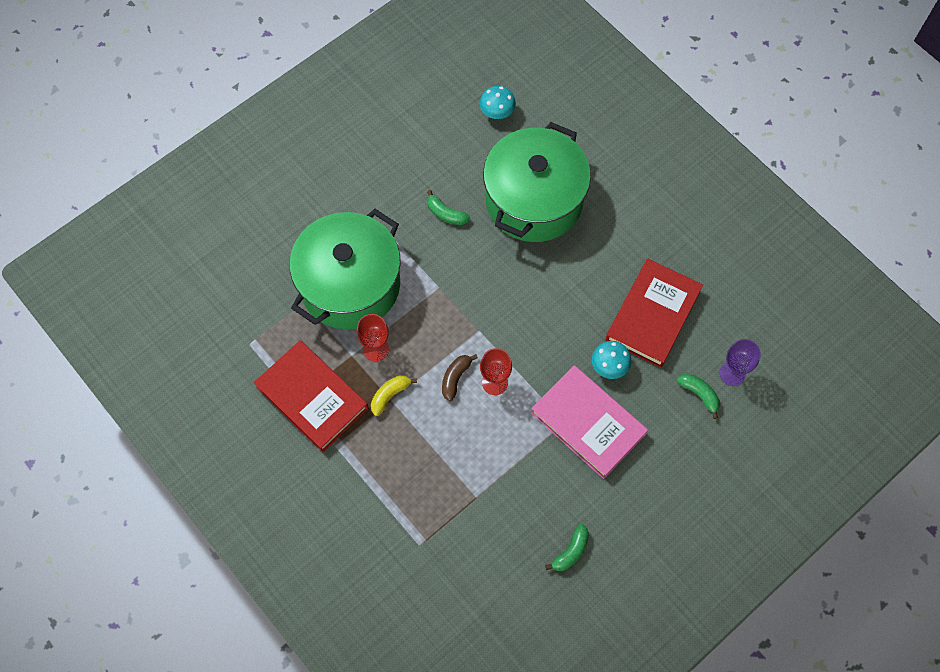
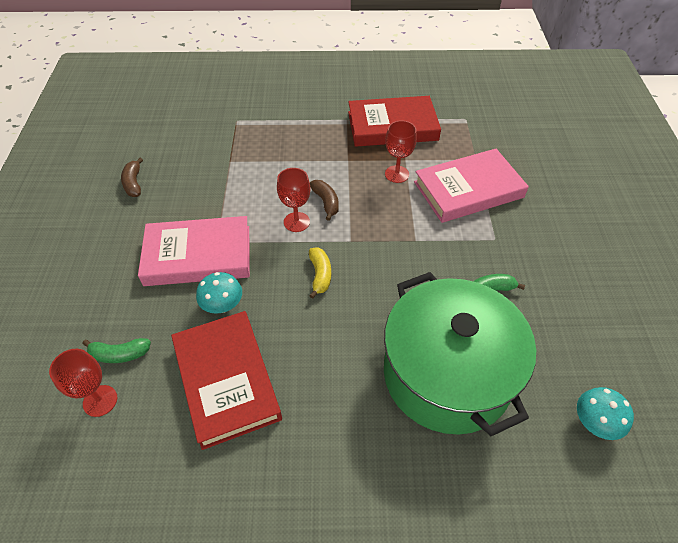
camera: 130 degrees right, 15 degrees down
(350, 285) = (468, 190): green pot -> pink book
(390, 395) = (352, 161): yellow banana -> yellow banana (320, 275)
(571, 551) = (134, 183): green banana -> brown banana
(732, 373) = (100, 401): purple goblet -> red goblet

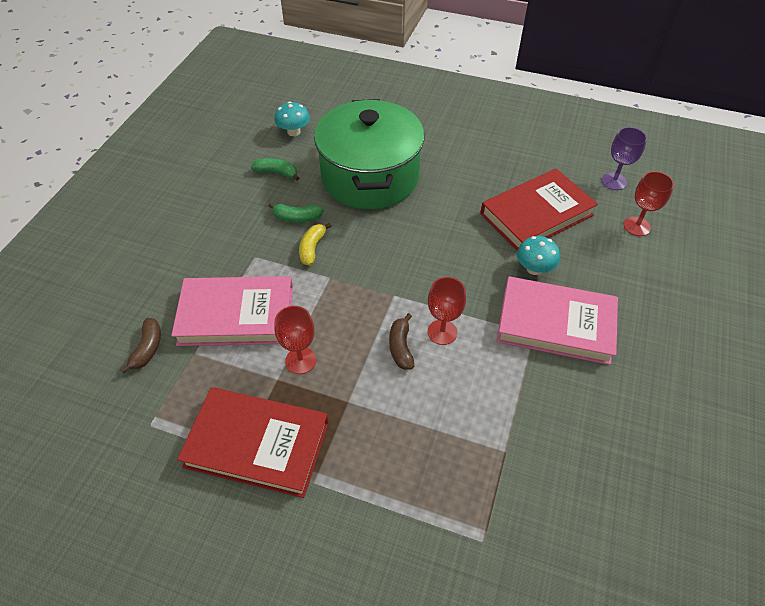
camera: 160 degrees left, 0 degrees up
(120, 354) = (626, 254): green banana -> green banana (276, 173)
(120, 477) = (614, 181): none -> purple goblet
(134, 183) = (640, 452): brown banana -> brown banana (147, 348)
(227, 380) = (536, 214): red book -> red book turned 60 degrees clockwise
(320, 275) = (437, 270): yellow banana -> yellow banana (312, 248)

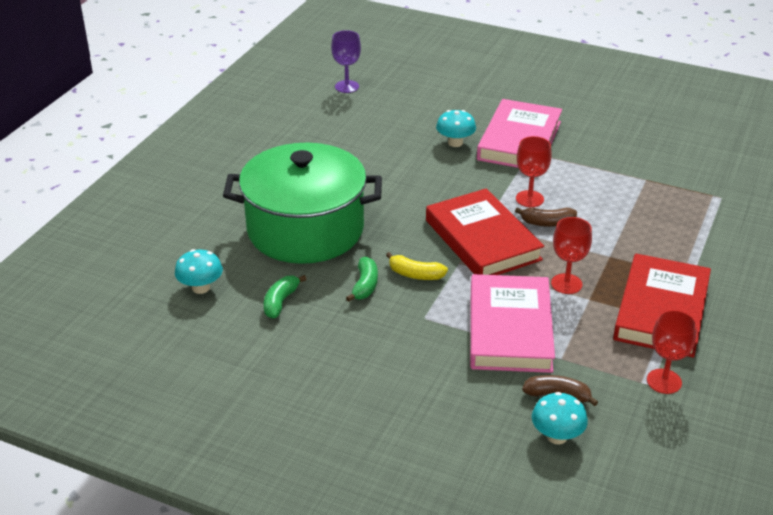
camera: 85 degrees left, 15 degrees down
(100, 347) = (557, 436): none -> turquoise mushroom
(536, 214) = (384, 132): red book -> red book (482, 240)
(637, 226) = (408, 85): red goblet -> red goblet (664, 381)

